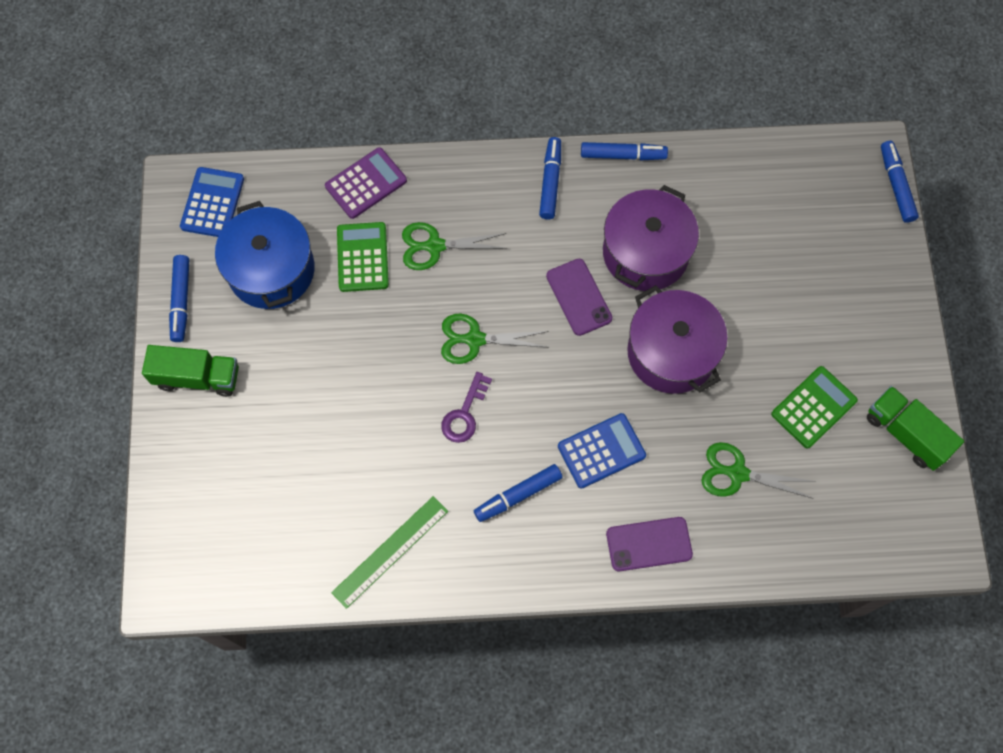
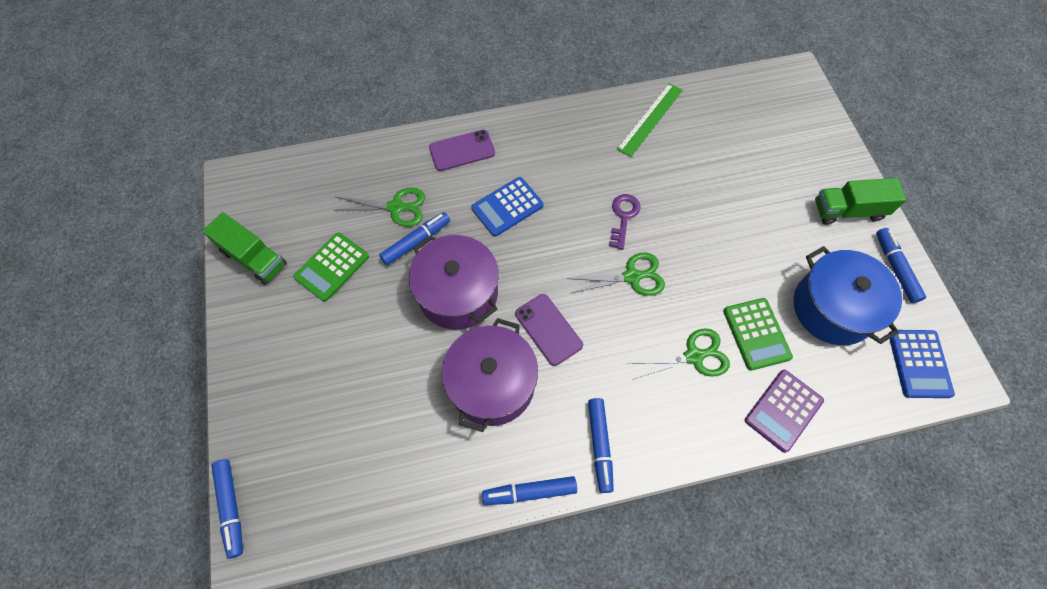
camera: 170 degrees right, 5 degrees down
(518, 495) = (566, 167): blue marker -> blue marker (416, 241)

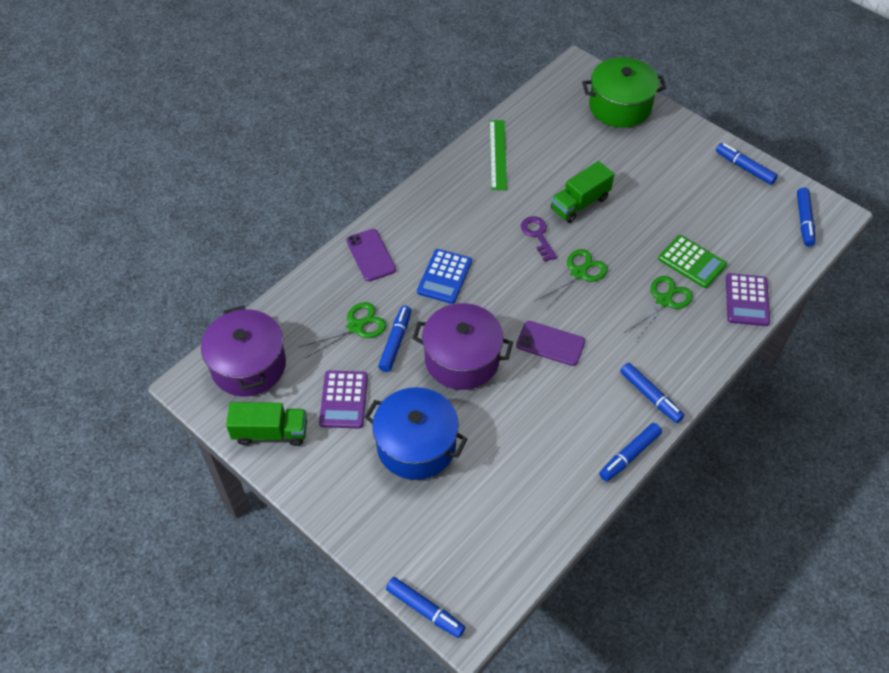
camera: 35 degrees left, 10 degrees down
(332, 267) = (344, 400): green calculator -> purple calculator
(462, 150) = (370, 255): purple phone -> purple phone turned 60 degrees counterclockwise
(492, 384) = (542, 404): purple pot -> purple pot (248, 365)
(809, 134) = (620, 106): none -> green pot
(832, 308) = (726, 216): blue pot -> blue pot (416, 445)
(848, 211) = (686, 146): green truck -> green truck (579, 203)
(919, 364) = (804, 221): blue calculator -> blue marker

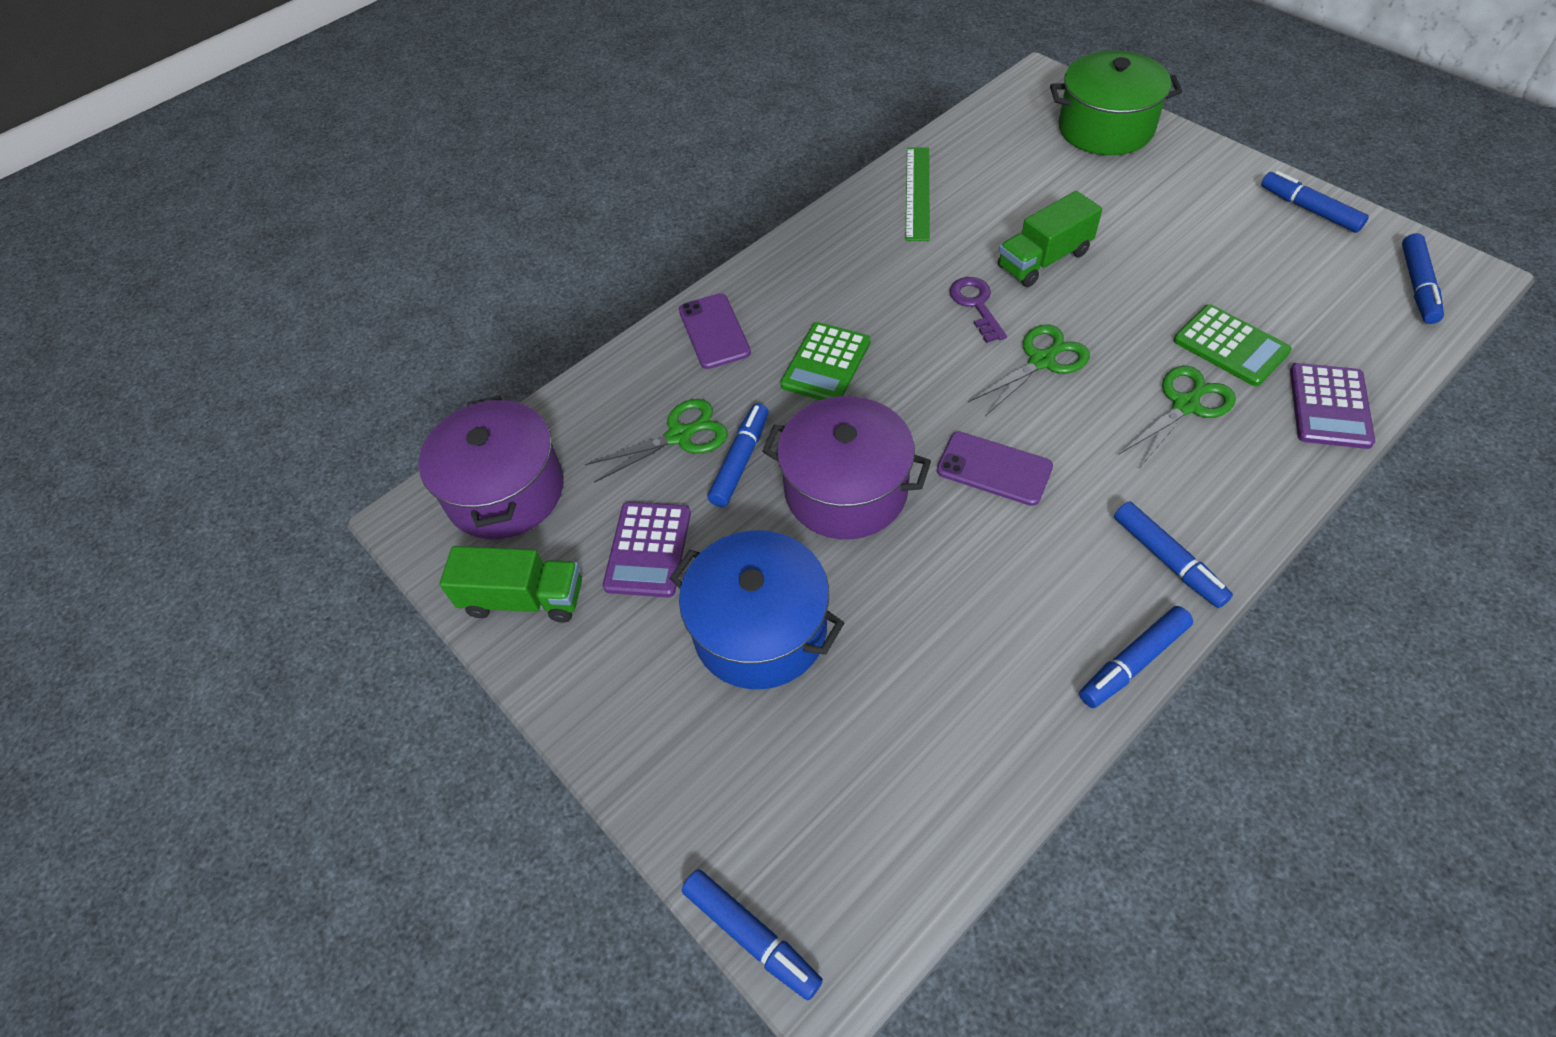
camera: 10 degrees right, 0 degrees up
(444, 277) = (826, 364): blue calculator -> green calculator

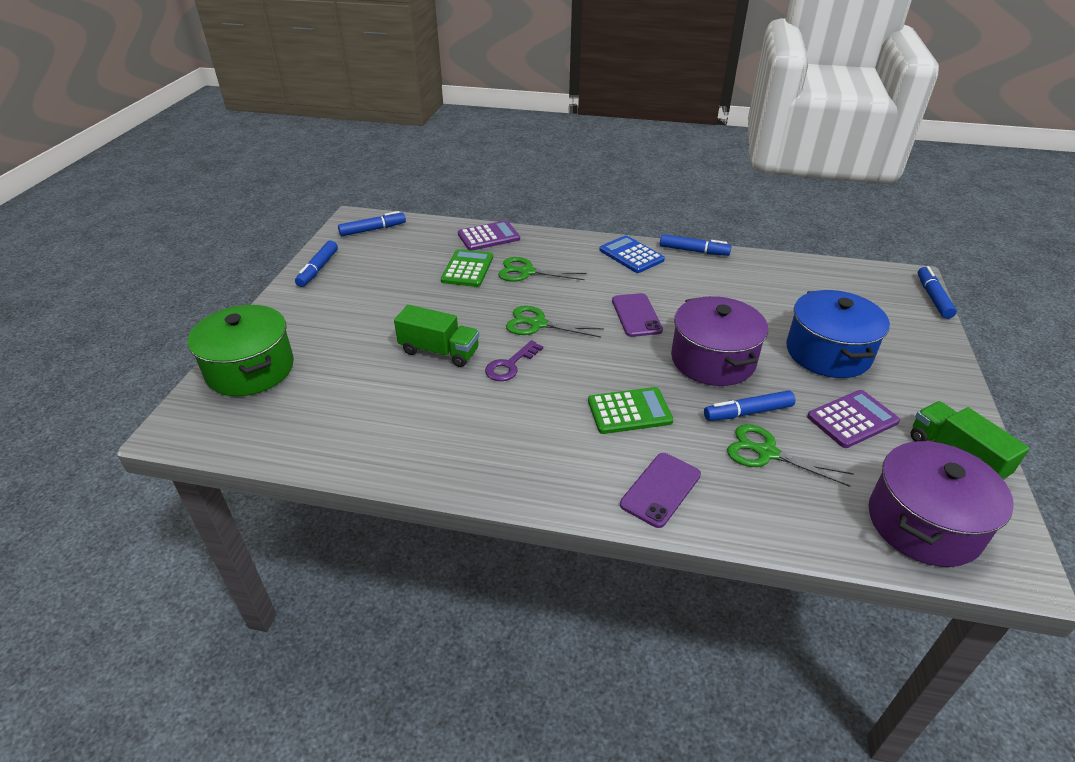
camera: 130 degrees left, 15 degrees down
(918, 193) = (397, 442): green ruler -> none
(1168, 560) = (631, 255): blue marker -> blue calculator

